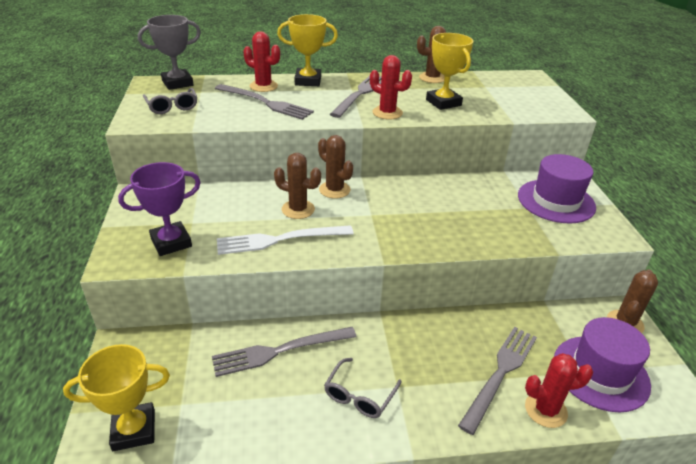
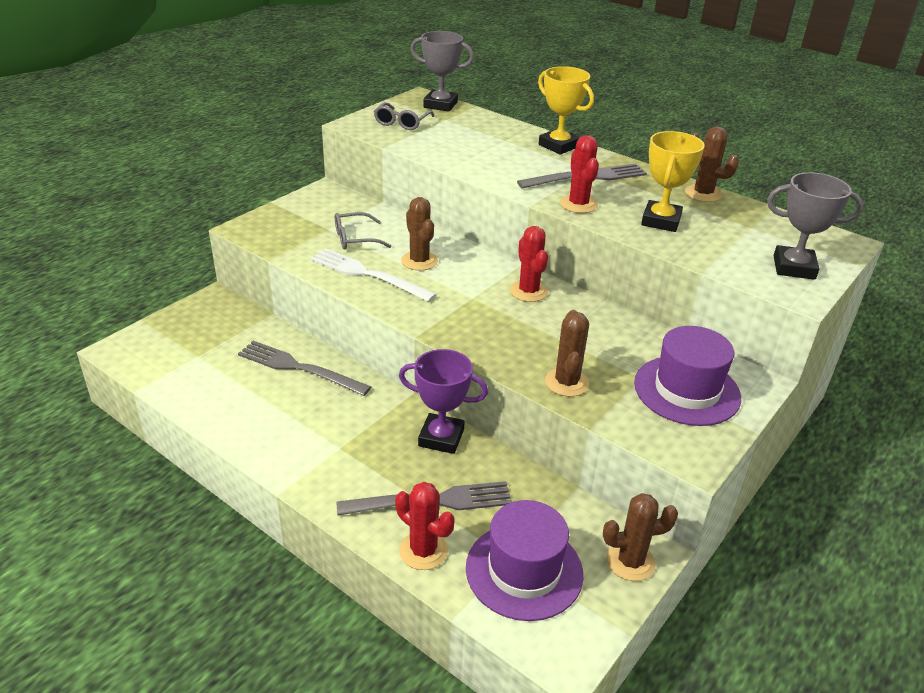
camera: 45 degrees right, 0 degrees up
(134, 430) = (155, 352): yellow trophy -> none
(171, 242) = (294, 235): purple trophy -> purple trophy (441, 438)
(263, 86) = (508, 135): red cactus -> red cactus (528, 291)
(265, 103) = (482, 149): grey fork -> none
(334, 190) = (476, 262): brown cactus -> brown cactus (566, 382)
(359, 395) = (305, 433): grey glasses -> grey glasses (355, 239)
(539, 99) = (794, 267): none -> grey trophy

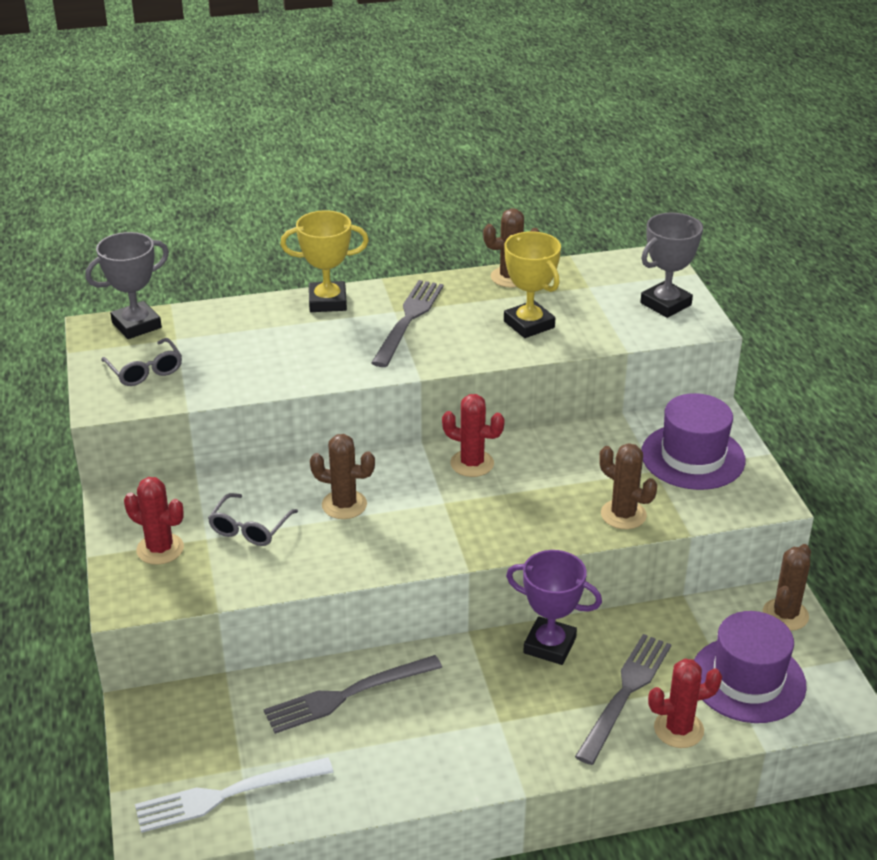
camera: 50 degrees left, 0 degrees up
(367, 274) = (329, 551): white fork -> white fork (226, 795)
(441, 438) = (549, 645): purple trophy -> purple trophy turned 60 degrees clockwise
(578, 204) = (451, 351): red cactus -> red cactus (160, 549)

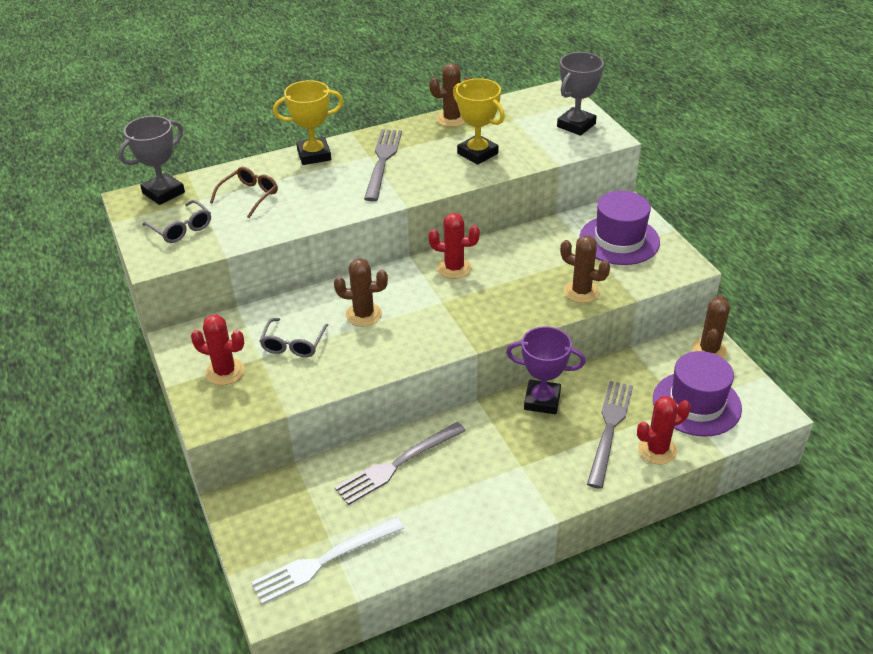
camera: 10 degrees left, 5 degrees up
(236, 342) = (249, 196): none -> brown glasses

